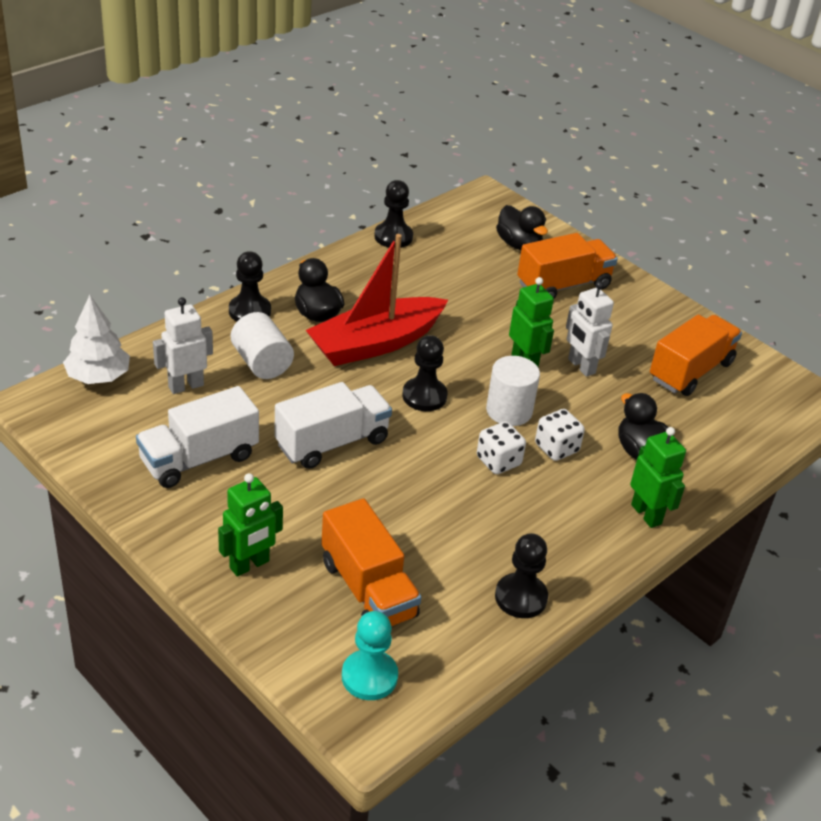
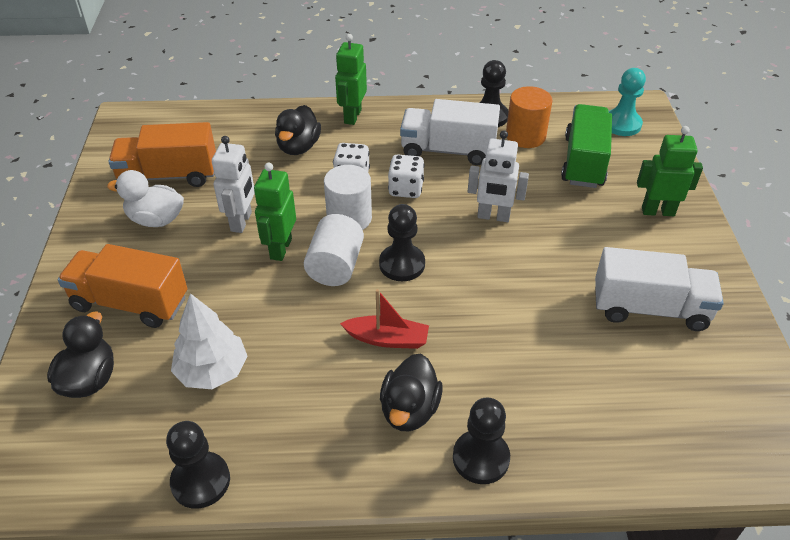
camera: 135 degrees left, 5 degrees up
(98, 377) = (711, 457): white tree -> white tree (212, 371)
(186, 386) = (619, 392): white robot -> white robot (493, 217)
(261, 363) = (520, 378): white cylinder -> white cylinder (335, 266)
(332, 443) = (521, 265): white truck -> white truck (448, 150)
(368, 589) = (583, 162): orange truck -> green truck
(375, 343) = (387, 339): red boat -> red boat, size x0.49
(457, 591) = (525, 136): none -> orange cylinder
(639, 337) = (156, 219): none -> white duck

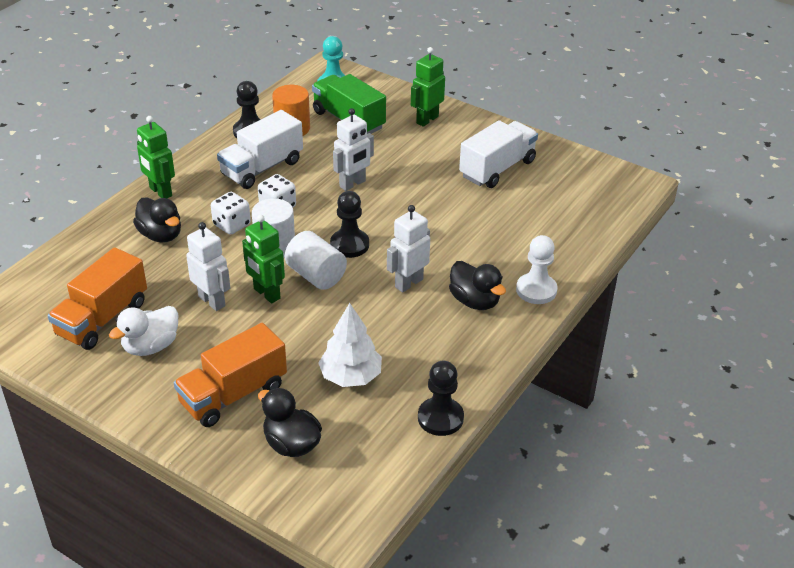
camera: 55 degrees left, 5 degrees down
(387, 339) = (408, 283): red boat -> white robot
(481, 458) = (536, 290): black pawn -> white pawn

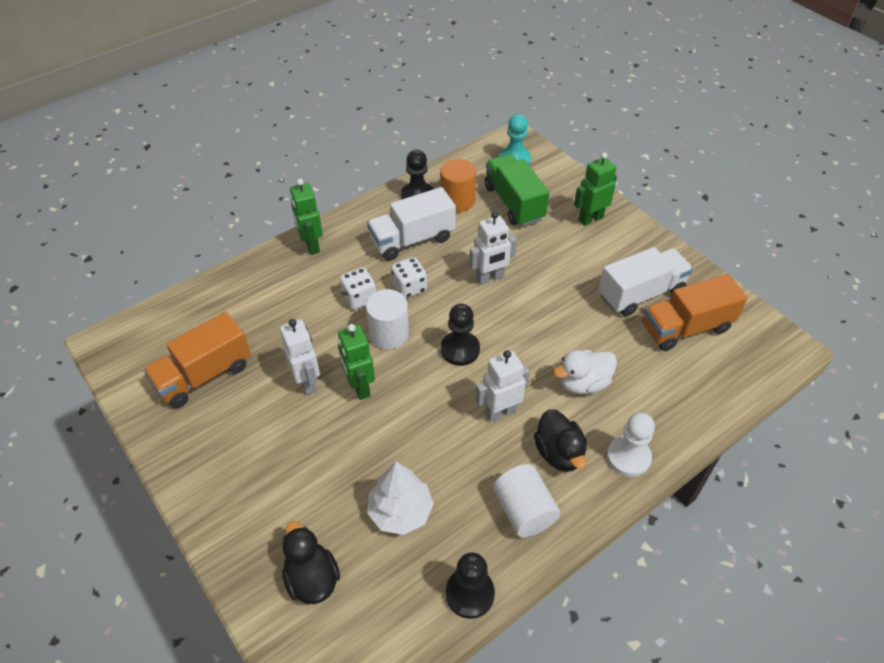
camera: 20 degrees right, 10 degrees up
(151, 346) = (232, 419): white duck -> white duck (583, 383)
(161, 235) = (292, 294): black duck -> none
(233, 394) = (282, 499): orange truck -> orange truck (686, 328)
(316, 275) = (414, 378): white cylinder -> white cylinder (524, 511)

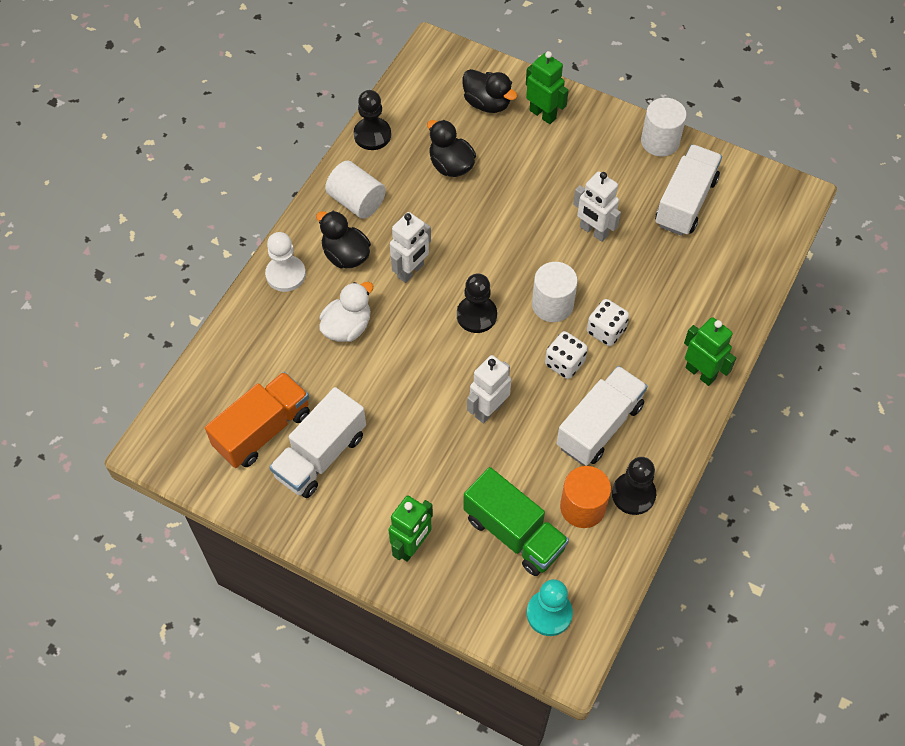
camera: 155 degrees right, 10 degrees up
(171, 446) = (660, 141): none -> white cylinder
(204, 375) = (685, 202): orange truck -> white truck
(359, 387) = (545, 244): green robot -> green robot (543, 114)
(400, 511) = (451, 165): white tree -> black duck

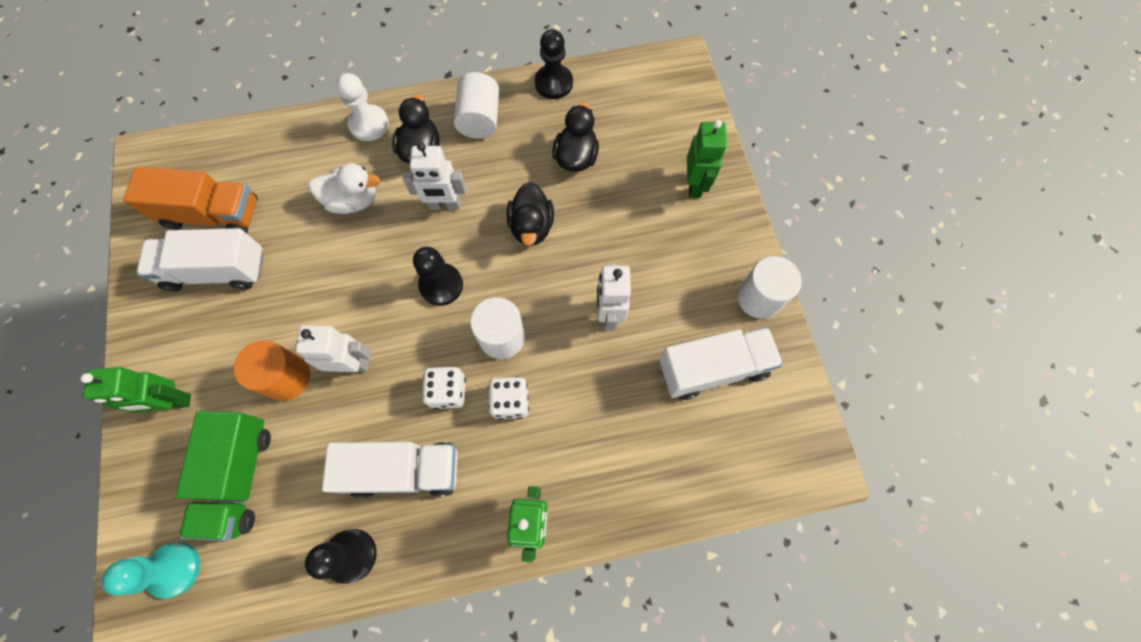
camera: 50 degrees right, 10 degrees up
(487, 103) = (664, 137): black duck -> black duck (531, 226)
(582, 507) = (306, 518): orange cylinder -> orange cylinder (287, 377)

